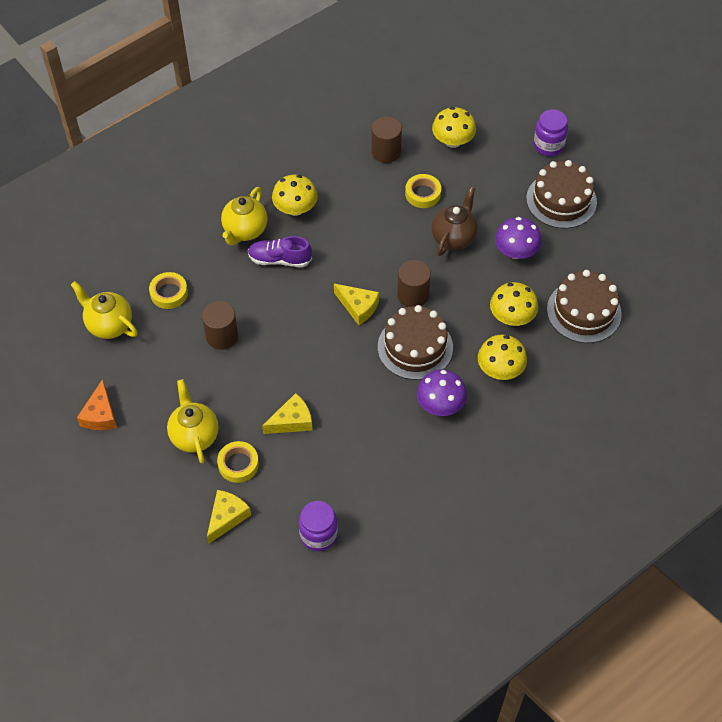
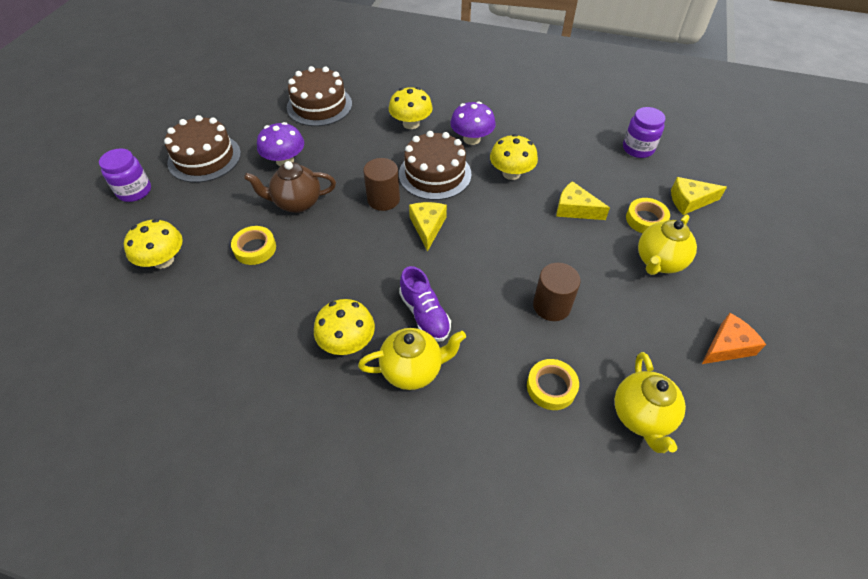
camera: 125 degrees left, 5 degrees down
(386, 152) = (210, 307): brown cylinder -> none
(512, 317) = (356, 137): yellow mushroom -> yellow mushroom (511, 173)

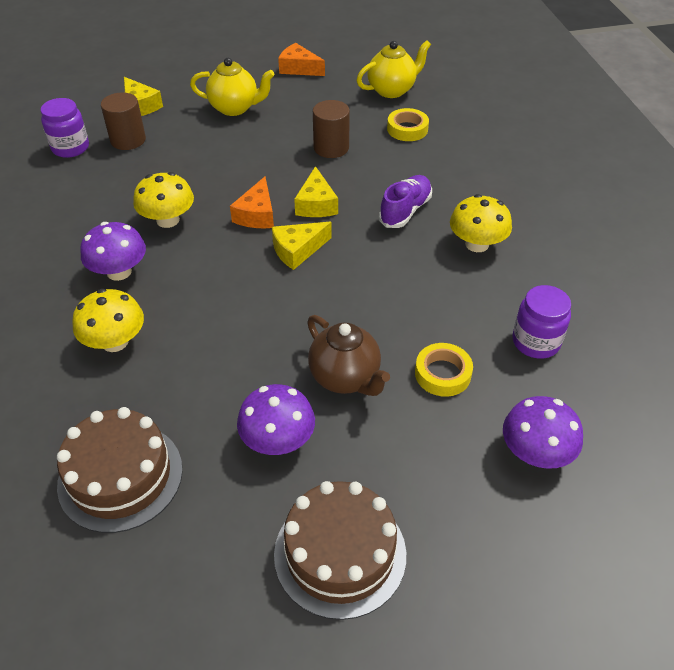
camera: 120 degrees left, 5 degrees down
(134, 191) = (473, 597): purple jar -> purple jar (536, 342)
(163, 260) = (535, 452): yellow mushroom -> purple mushroom
(383, 199) = (281, 302): brown cylinder -> brown cylinder (128, 140)
(413, 370) = (462, 197): yellow teapot -> none
(435, 174) = (208, 278): brown cake -> none
(485, 220) = (257, 214): none -> orange cheese
(575, 209) = (198, 164): yellow cheese -> yellow cheese (316, 204)
(646, 219) = (183, 123): yellow tape -> none

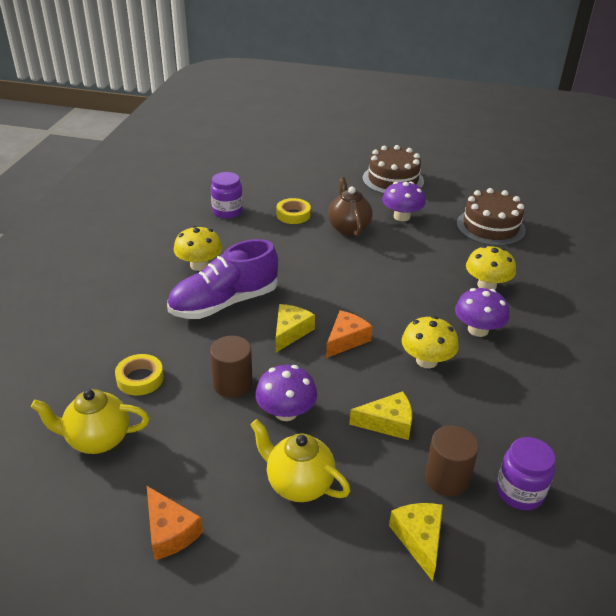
camera: 155 degrees left, 10 degrees down
(297, 250) = (330, 301): yellow cheese -> yellow cheese (388, 423)
(405, 211) = (224, 303): purple shoe -> purple shoe, size x1.66
(535, 452) = (278, 180): purple mushroom -> purple mushroom (286, 412)

